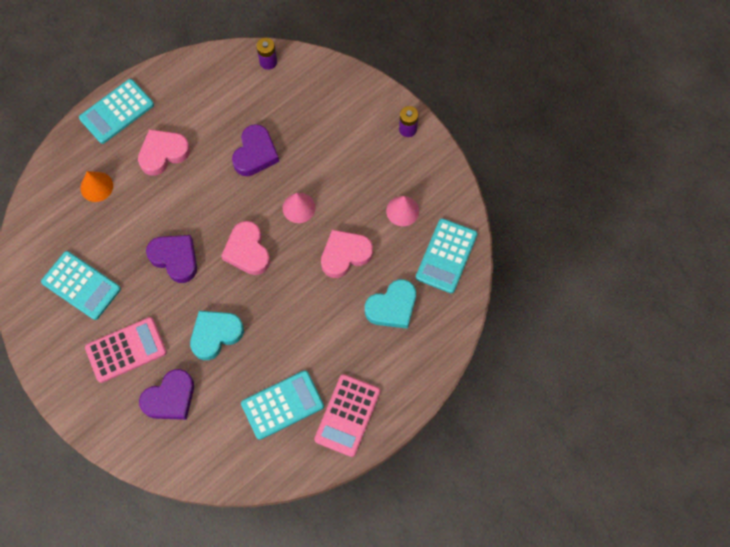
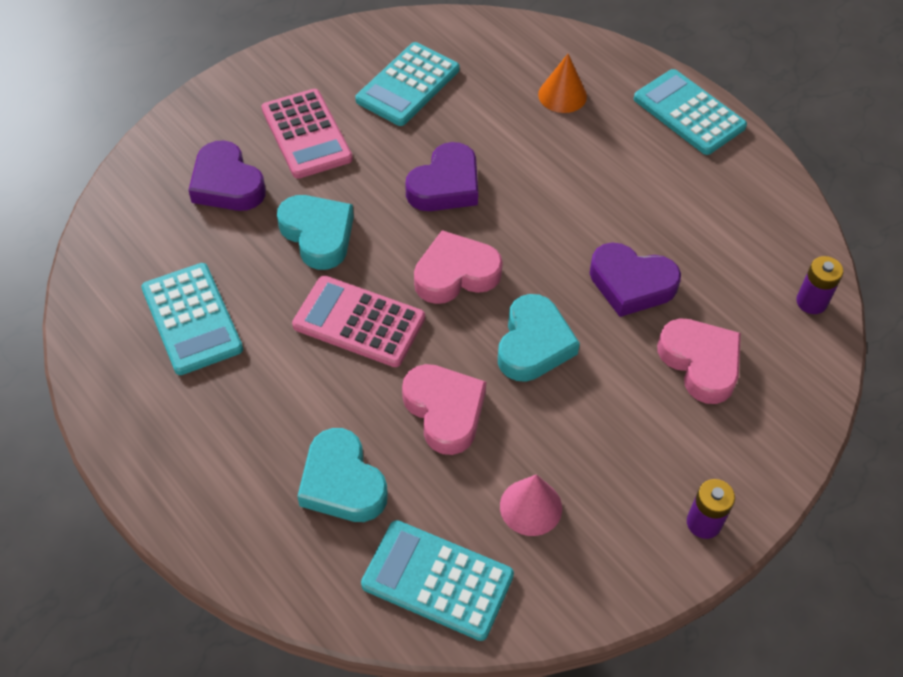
camera: 90 degrees right, 15 degrees down
(163, 153) = (622, 168): pink heart -> pink heart (700, 363)
(299, 207) = (533, 344): pink cone -> turquoise heart
(347, 415) = (158, 408): pink calculator -> pink calculator (359, 322)

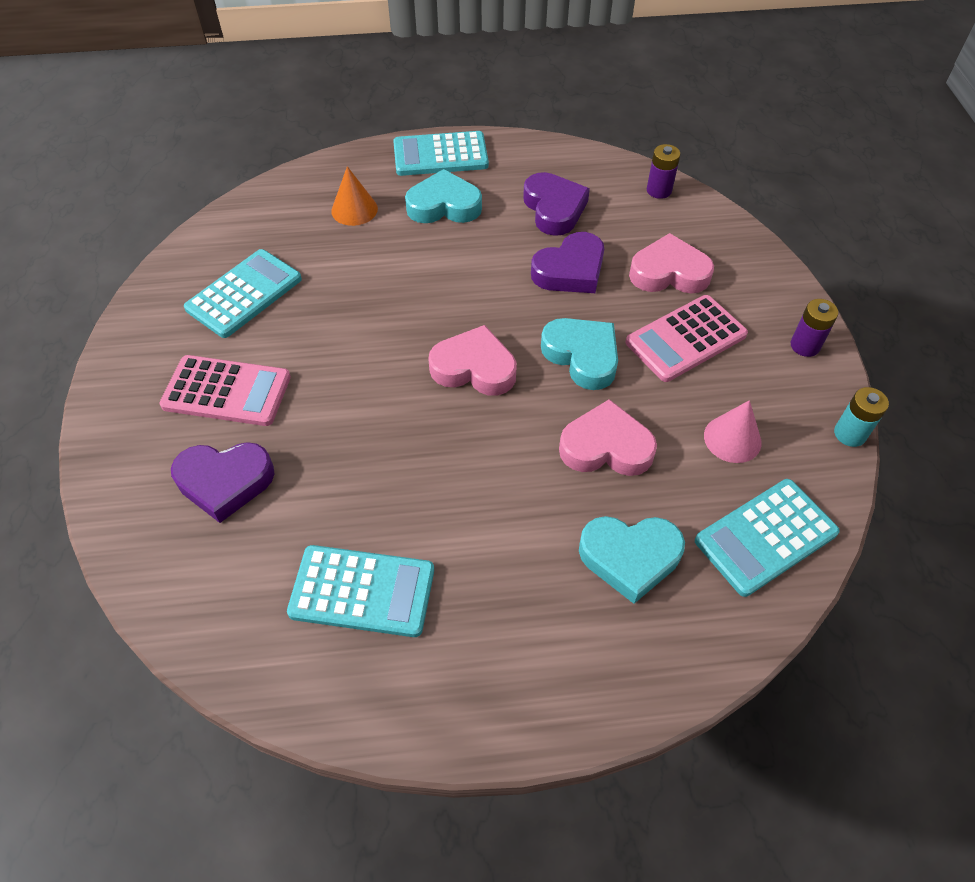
camera: 55 degrees left, 0 degrees up
(318, 235) = (350, 441): turquoise heart -> turquoise heart (444, 205)
(359, 322) = (471, 459): pink calculator -> pink calculator (685, 339)
(408, 85) = (244, 294): turquoise calculator -> turquoise calculator turned 120 degrees counterclockwise
(445, 185) = (377, 326): purple heart -> purple heart (554, 209)
(455, 274) = (474, 368): pink heart -> pink heart turned 90 degrees clockwise
(617, 608) = (850, 434): none -> turquoise battery

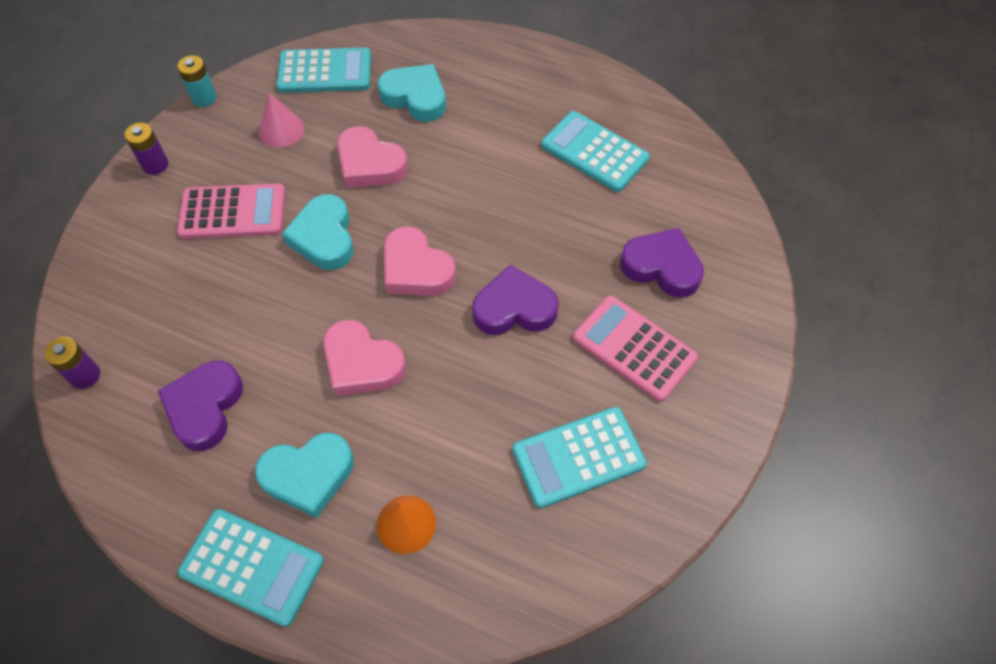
camera: 150 degrees left, 5 degrees up
(444, 205) = (308, 475): turquoise heart -> turquoise heart turned 45 degrees counterclockwise
(570, 270) = (258, 323): purple heart -> purple heart (514, 308)
(669, 273) = (180, 277): pink heart -> pink heart (362, 363)

